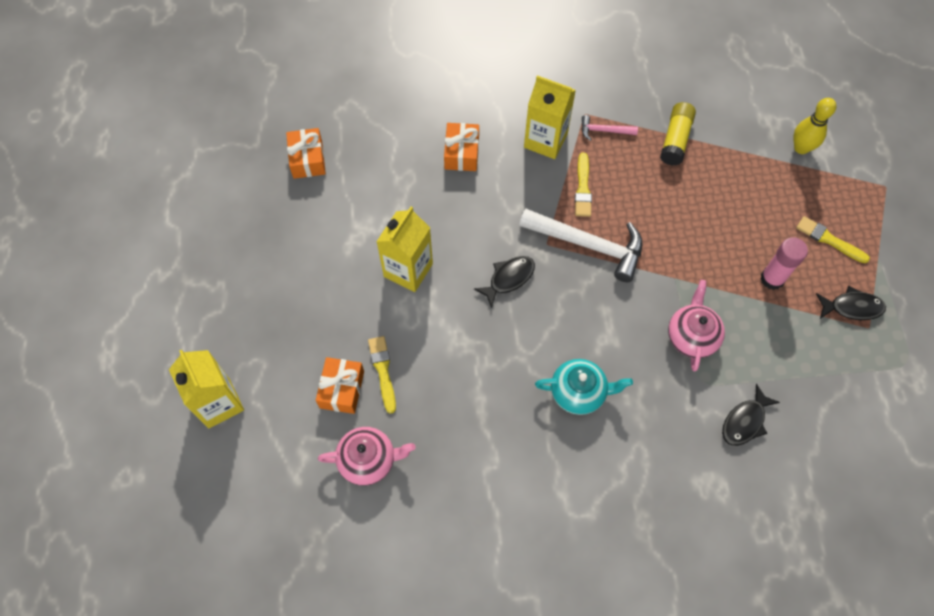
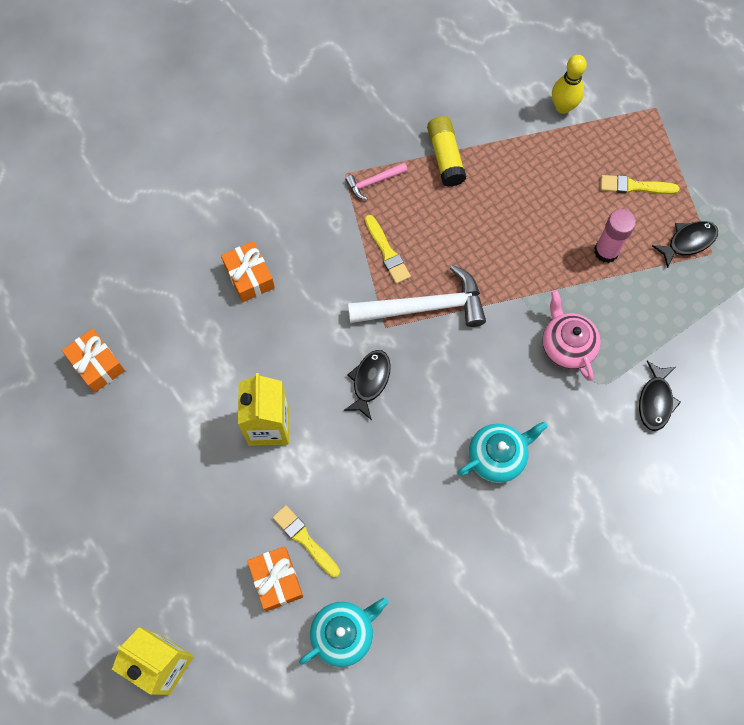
camera: 30 degrees left, 5 degrees up
(368, 460) = (343, 634): pink teapot -> turquoise teapot
(545, 140) = (323, 221): yellow carton -> none

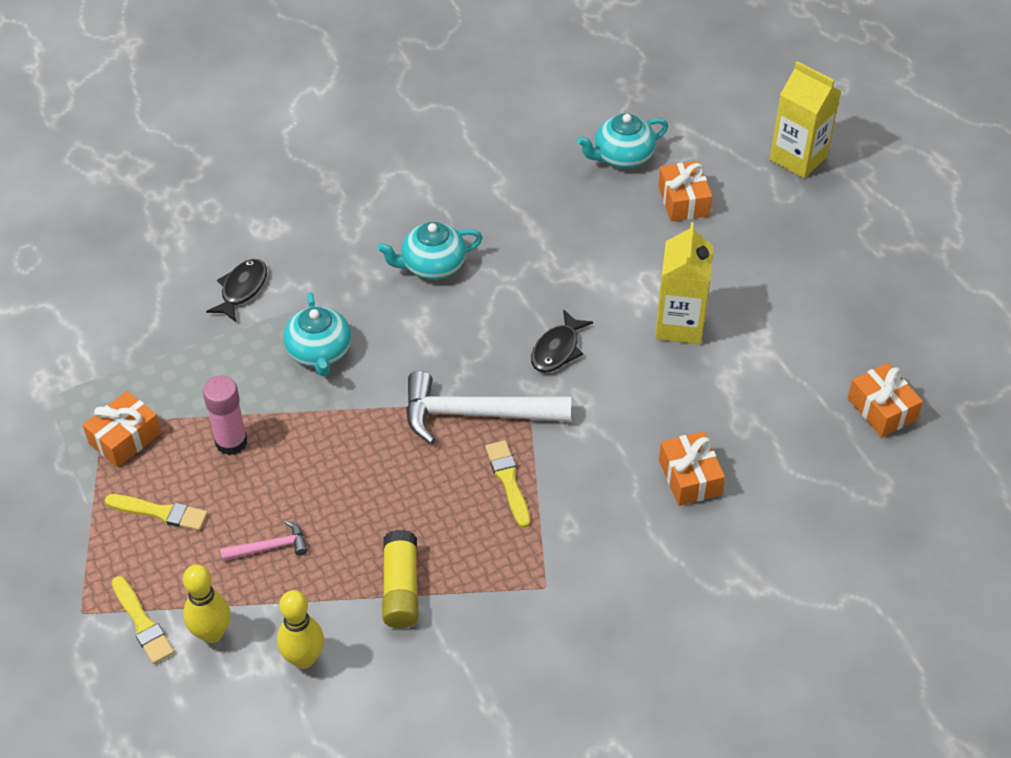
camera: 170 degrees left, 20 degrees down
(304, 539) = (651, 227): yellow brush -> yellow brush (142, 623)
(373, 182) = (508, 570): pink hammer -> pink hammer (270, 547)
(496, 100) = (304, 658): none -> yellow bowling pin
(567, 345) = (319, 352): pink teapot -> turquoise teapot
(688, 242) = (125, 438): black fish -> orange gift

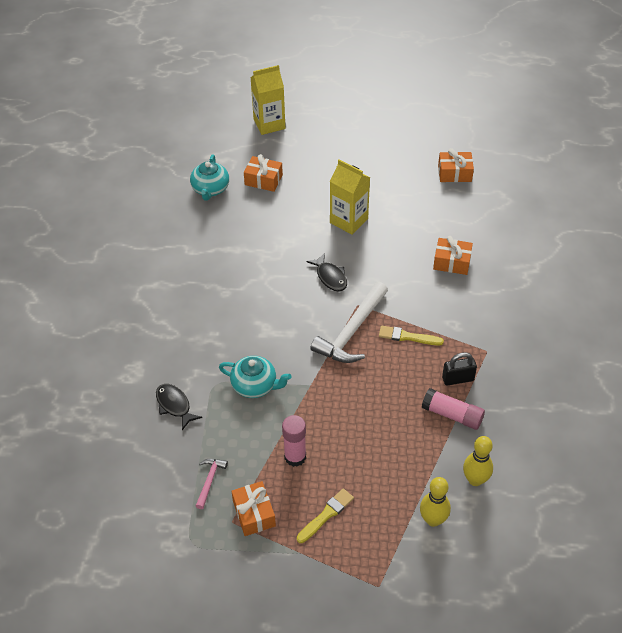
camera: 60 degrees left, 0 degrees up
(142, 623) = (405, 554): yellow brush -> none
(270, 547) = (387, 467): pink hammer -> pink hammer (209, 481)
(401, 588) = (452, 415): yellow glue stick -> pink glue stick
(432, 265) = (227, 305): turquoise teapot -> none
(469, 570) = (458, 379): none -> black padlock

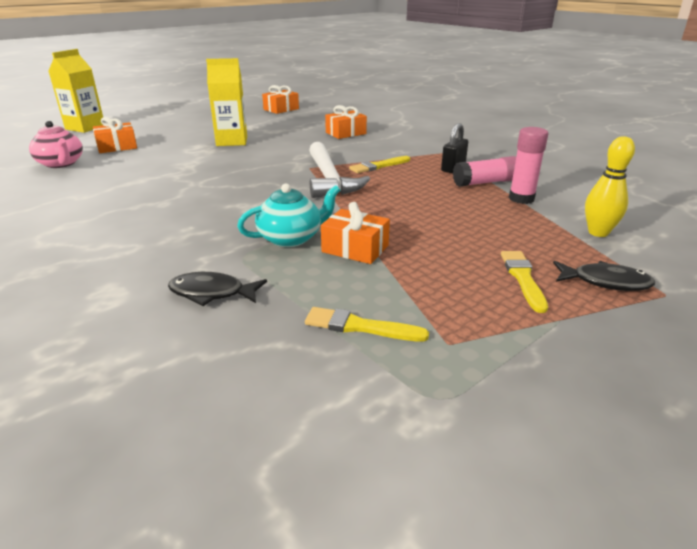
camera: 45 degrees left, 20 degrees down
(209, 481) = (360, 327): pink hammer -> yellow brush
(210, 189) = (61, 164): turquoise teapot -> pink teapot
(254, 513) = (458, 321): orange gift -> orange gift (355, 248)
(295, 457) = (417, 259): pink glue stick -> pink glue stick (521, 199)
(330, 277) = (261, 164): black fish -> black fish (605, 282)
(475, 480) = (571, 200): yellow bowling pin -> none

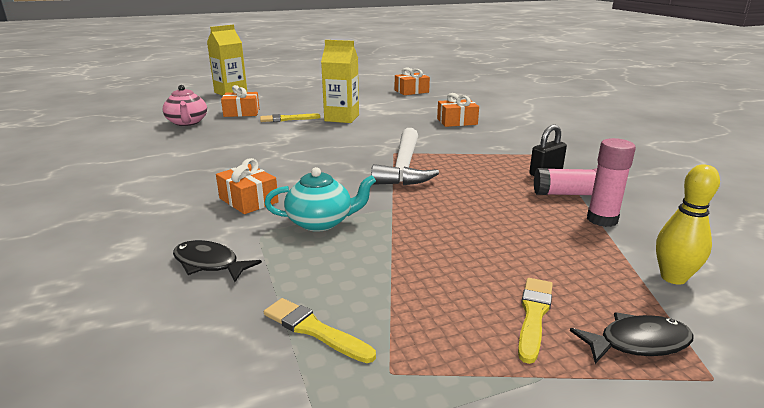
camera: 20 degrees right, 5 degrees down
(355, 248) = (374, 244): orange gift -> orange gift (248, 200)
(378, 166) = (464, 160): yellow brush -> yellow brush (287, 119)
(605, 282) = (637, 343): black fish -> black fish turned 45 degrees counterclockwise

